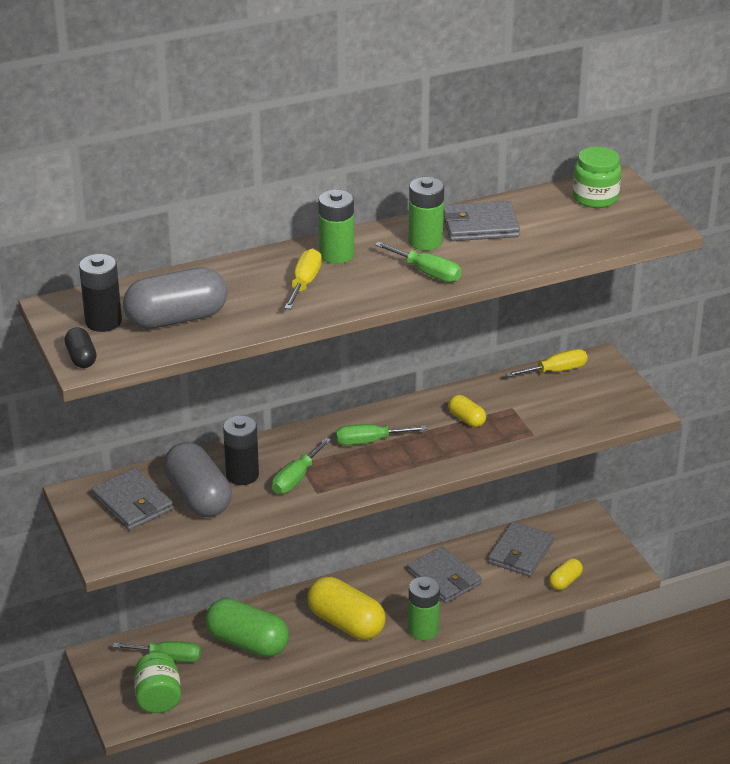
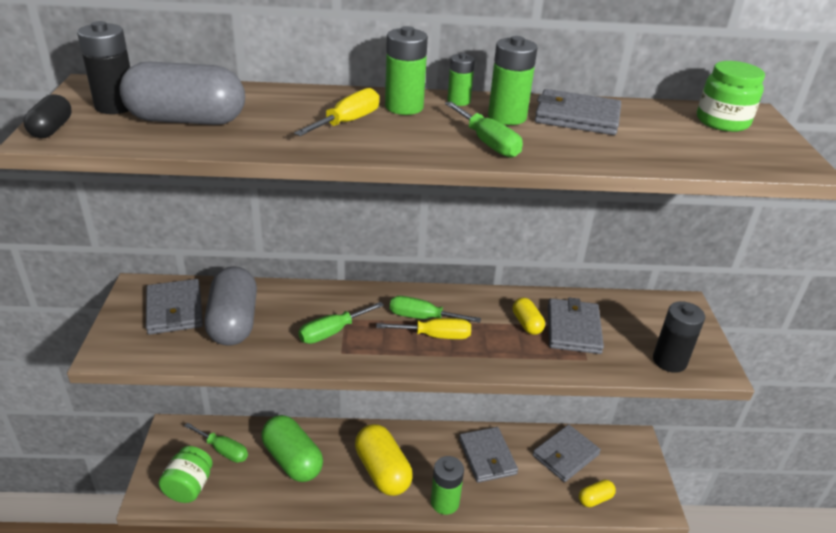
camera: 20 degrees right, 0 degrees up
(242, 475) = (287, 314): black battery -> black battery (669, 361)
(376, 235) = (458, 101): none -> green battery
(510, 411) = (573, 329): none -> grey wallet
(555, 371) = (636, 303): yellow screwdriver -> yellow screwdriver (435, 336)

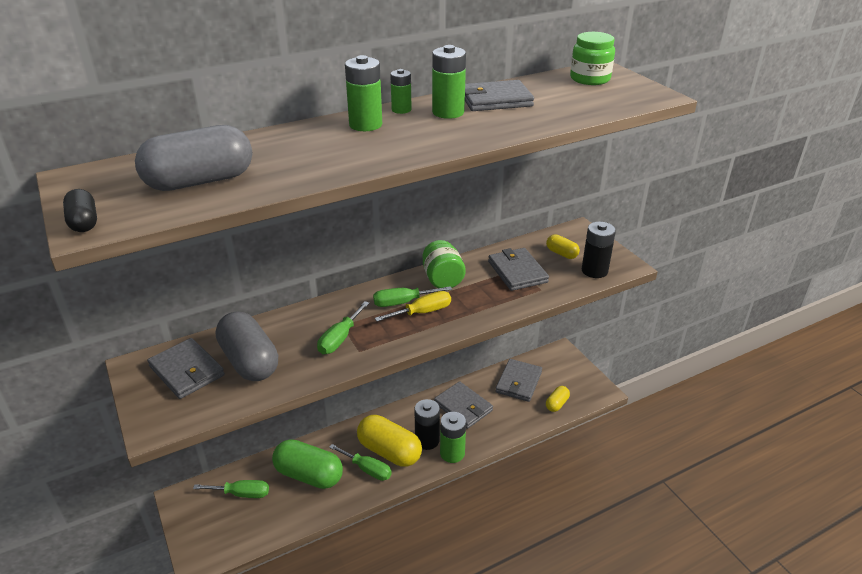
camera: 25 degrees left, 0 degrees up
(116, 106) = (120, 187): black battery -> black battery (427, 440)
(189, 487) = (231, 535): green jar -> green jar (442, 279)
(347, 122) = (335, 147): yellow screwdriver -> none
(488, 143) = (454, 135): green screwdriver -> green screwdriver (367, 469)
(526, 324) = (482, 280): yellow capsule -> yellow capsule (561, 253)

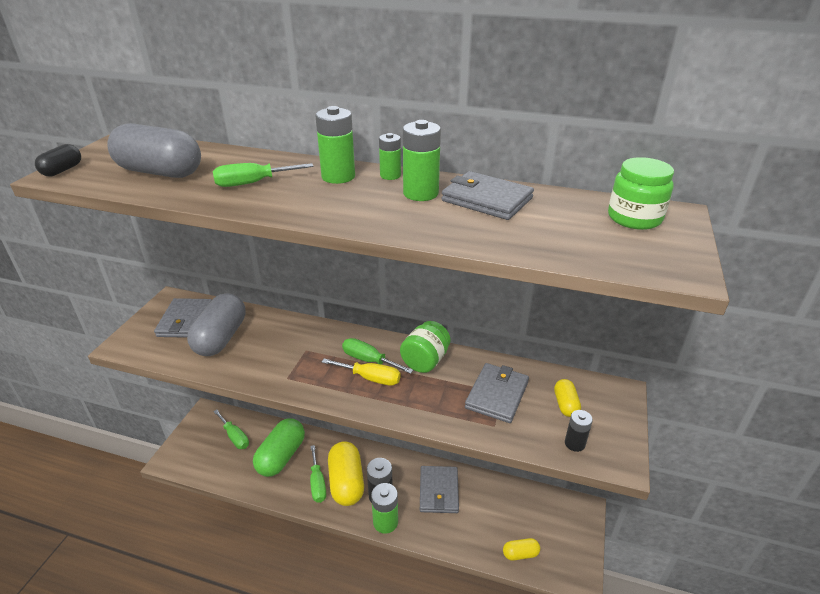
camera: 45 degrees right, 0 degrees up
(309, 475) = (281, 456): green capsule -> green capsule turned 45 degrees clockwise
(340, 339) = (289, 359): green screwdriver -> green screwdriver (253, 183)
(518, 382) = (509, 506): grey wallet -> none
(594, 271) = (574, 443): black battery -> black battery, size x0.62

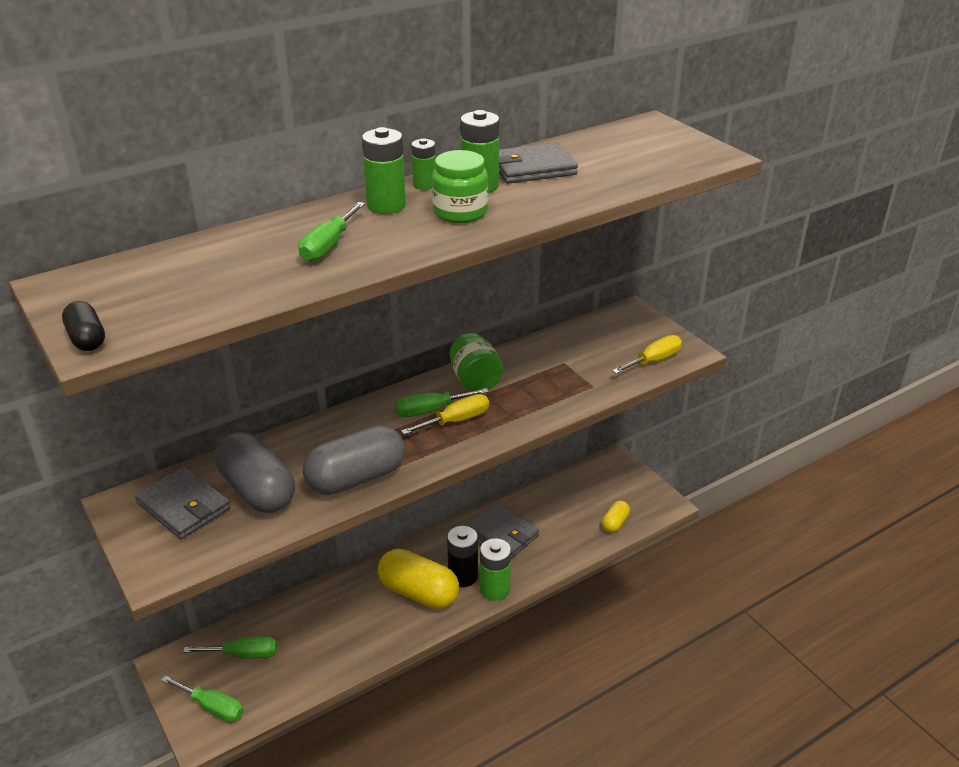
camera: 50 degrees left, 0 degrees up
(160, 172) = (208, 284): grey capsule -> grey capsule (356, 478)
(281, 456) = (323, 627): green capsule -> none
(317, 483) = (394, 615): green screwdriver -> green screwdriver (212, 707)
(497, 395) = (563, 366): grey wallet -> none
(565, 404) = (613, 342): yellow capsule -> none
(574, 443) = (654, 360): black battery -> yellow screwdriver
(634, 218) = (638, 137): green jar -> green jar (460, 212)

